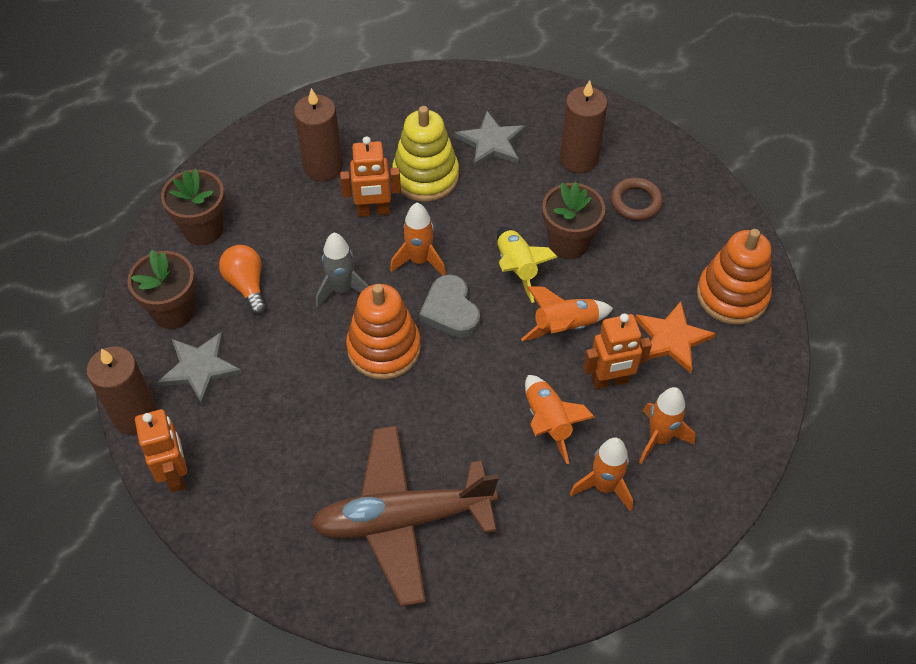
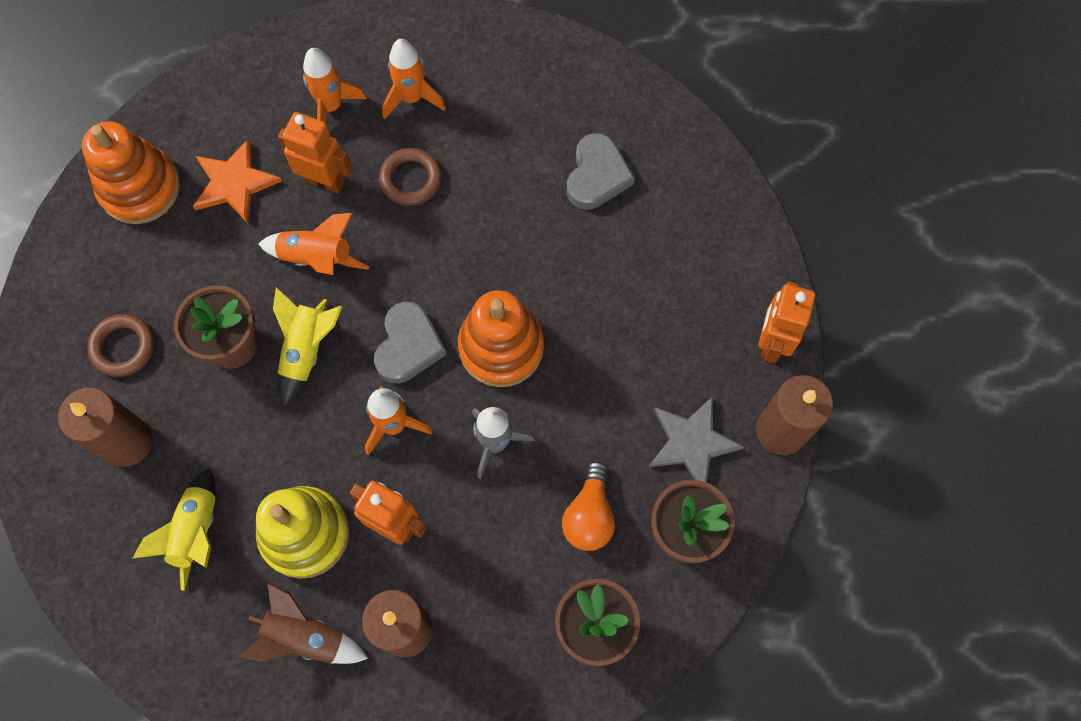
camera: 145 degrees left, 15 degrees up
(380, 133) = (305, 637): none -> brown rocket
(403, 519) = (597, 176): brown plane -> grey heart
(491, 142) = (196, 531): grey star -> yellow rocket
(548, 422) = (411, 179): orange rocket -> brown ring

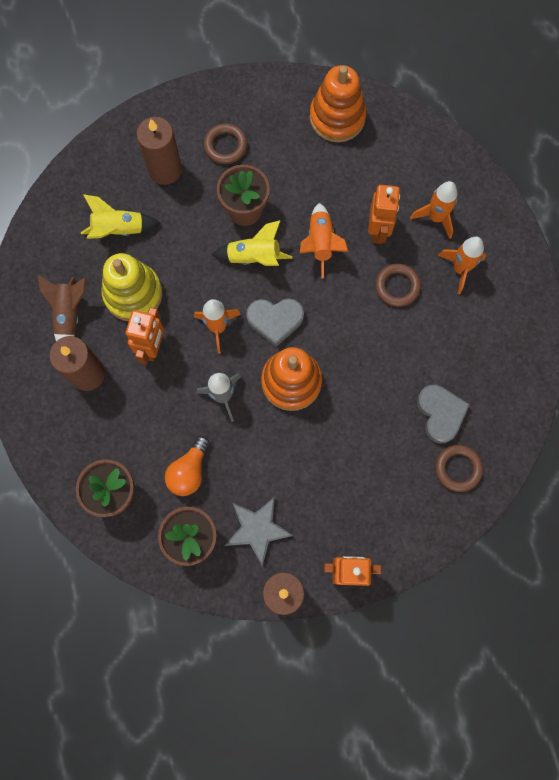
camera: 75 degrees right, 5 degrees up
(234, 183) = (358, 174): orange star -> none
(589, 515) = (189, 471): orange light bulb -> orange light bulb turned 60 degrees counterclockwise
(597, 176) = (440, 413): grey heart -> grey heart turned 105 degrees counterclockwise
(672, 176) = (458, 468): none -> brown ring

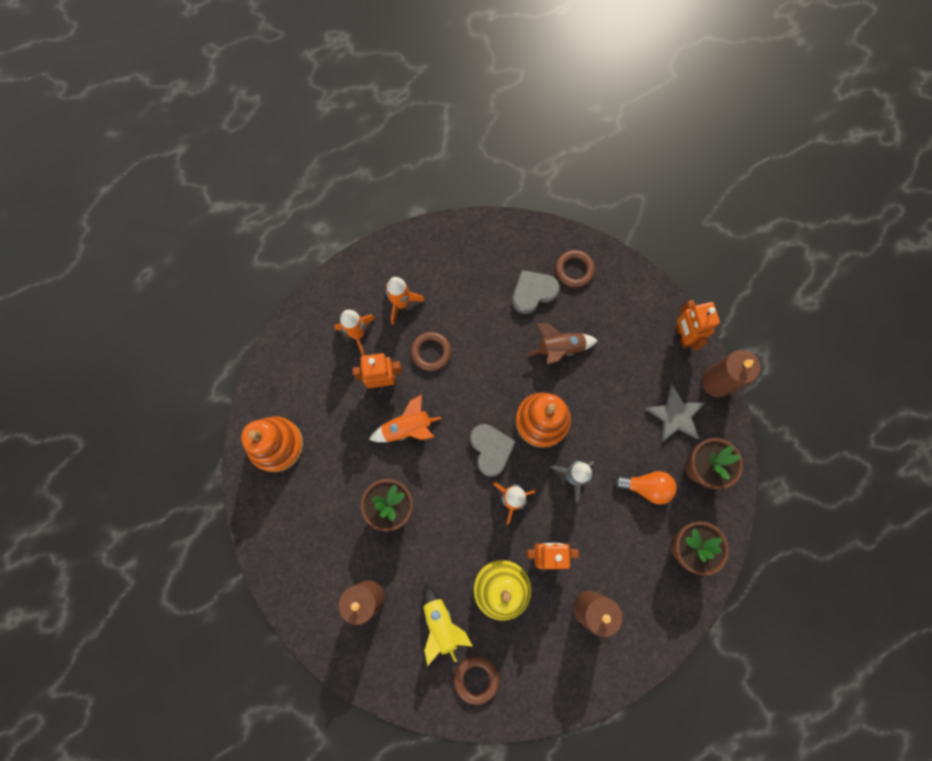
camera: 105 degrees left, 0 degrees up
(69, 314) = (539, 645): brown rocket -> brown rocket (560, 348)
(225, 146) = (329, 544): brown ring -> brown ring (476, 679)
(254, 257) = (436, 485): yellow rocket -> none

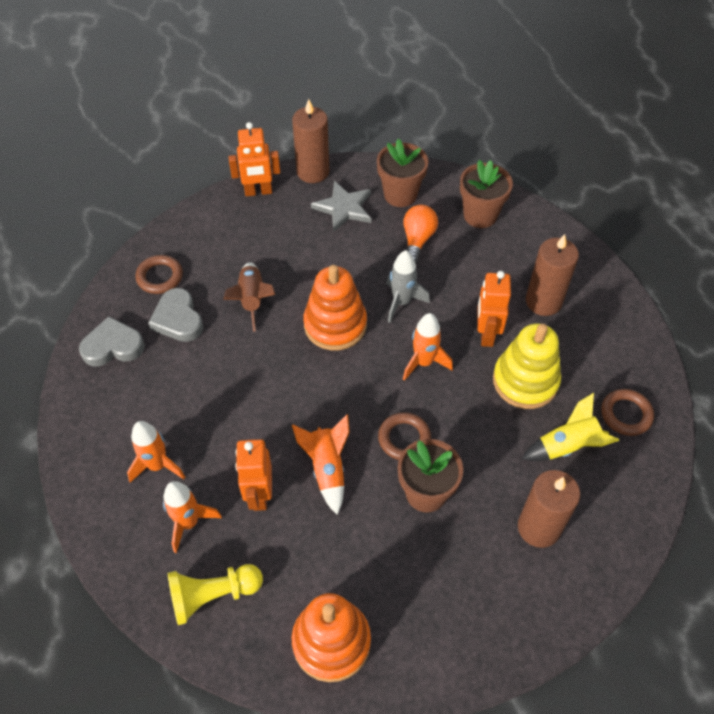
camera: 85 degrees left, 20 degrees down
(305, 360) = (213, 595): none -> yellow pawn
(431, 352) = (231, 434): brown ring -> brown ring (404, 438)
(491, 449) = (364, 378): grey heart -> grey heart (113, 346)

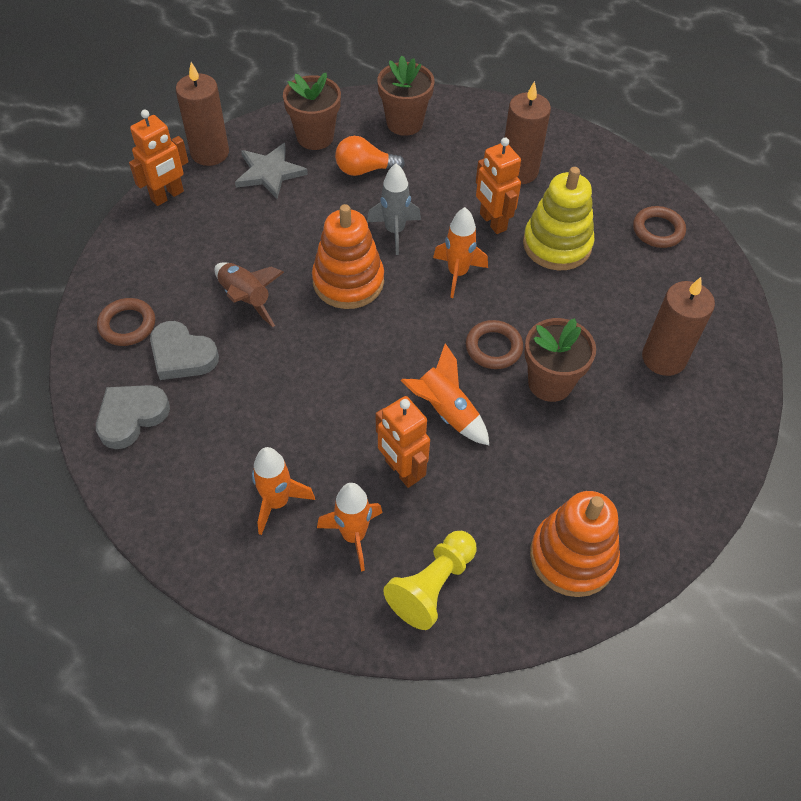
camera: 35 degrees left, 0 degrees up
(417, 240) = (364, 170): orange light bulb -> orange light bulb turned 75 degrees counterclockwise
(567, 446) = (633, 280): yellow rocket -> none

